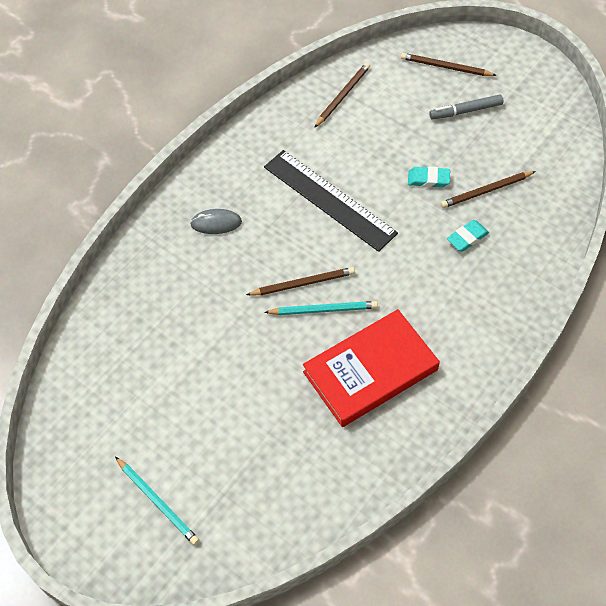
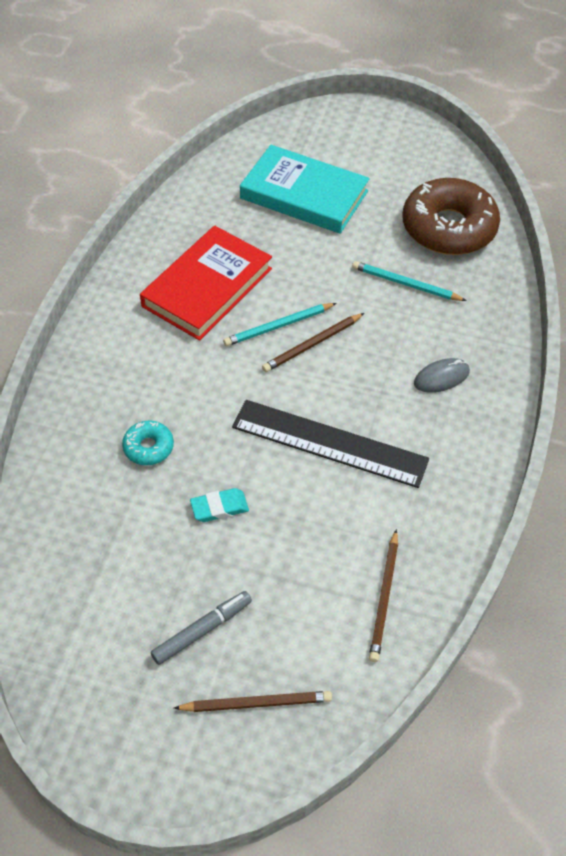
camera: 155 degrees right, 5 degrees down
(115, 363) = (448, 228): none -> brown donut
(157, 502) = (343, 152): turquoise pencil -> turquoise pencil (405, 284)
(229, 454) = (304, 194): none -> turquoise book
(467, 238) = (148, 447): turquoise eraser -> turquoise donut
(486, 191) = (141, 514): brown pencil -> none

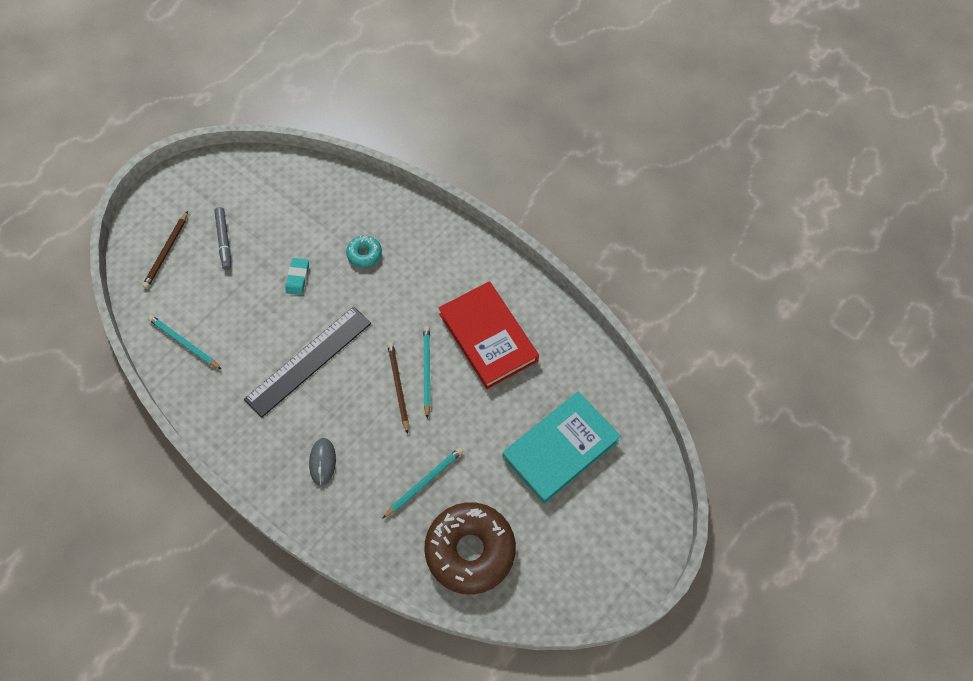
camera: 115 degrees right, 10 degrees up
(384, 598) = (184, 343): brown pencil -> turquoise pencil

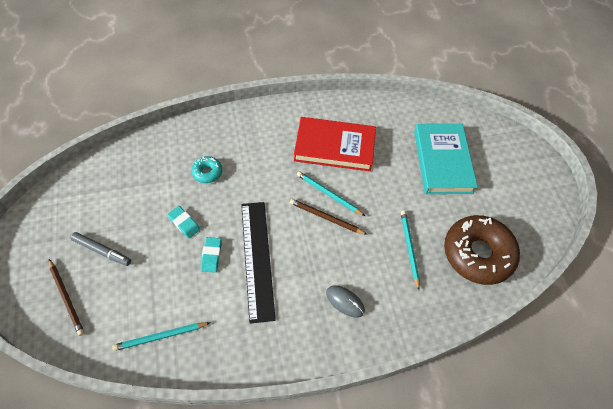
camera: 55 degrees left, 5 degrees down
(283, 323) = (211, 256): none -> turquoise eraser

